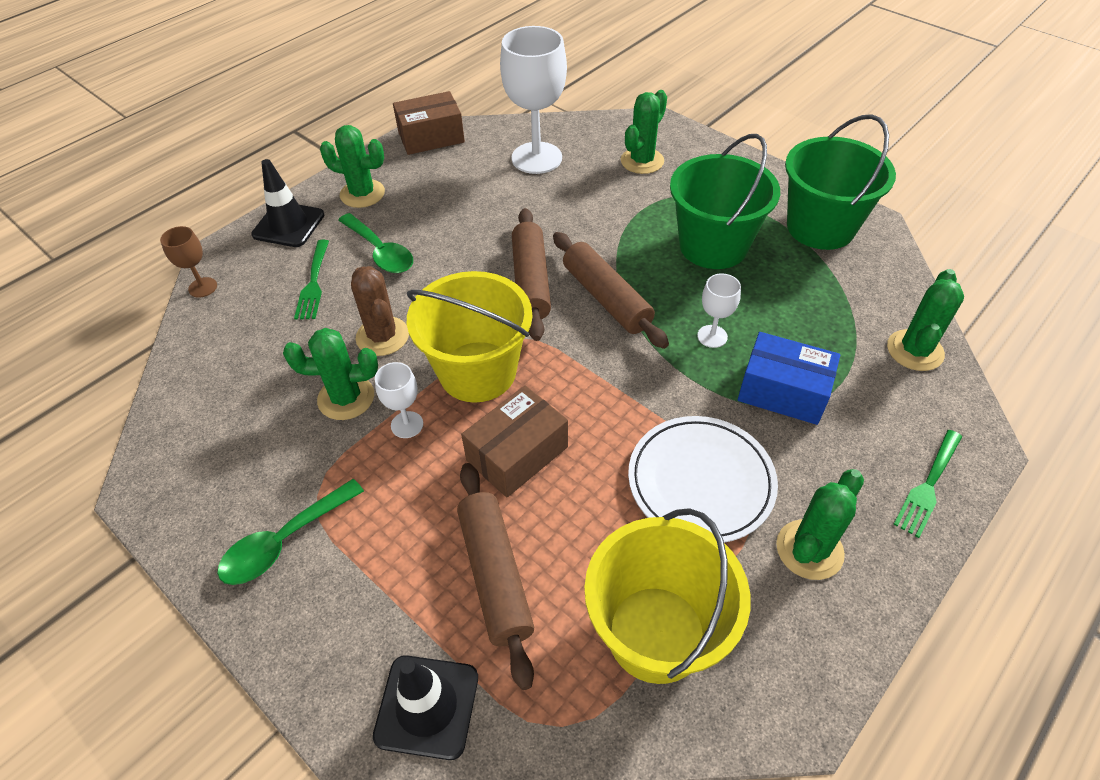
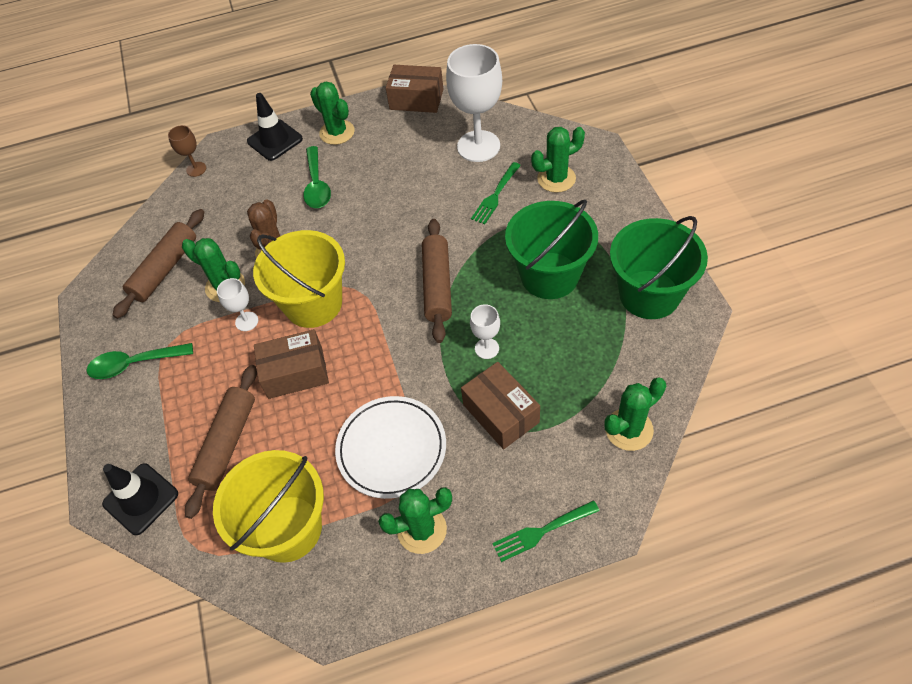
camera: 35 degrees right, 5 degrees up
(313, 283) = (261, 193): green fork -> green fork (495, 195)
(531, 281) = (397, 250): brown rolling pin -> brown rolling pin (165, 269)
(783, 391) = (501, 413): blue box -> brown box

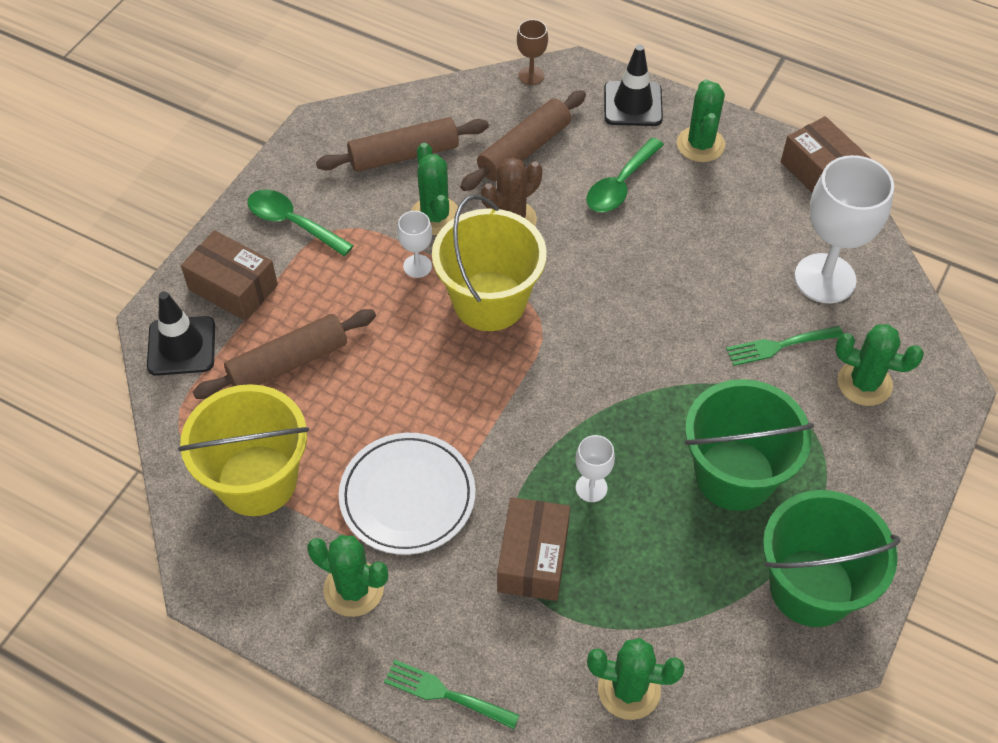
camera: 40 degrees right, 0 degrees up
(295, 373) = (406, 352): brown box -> brown box (233, 287)
(437, 285) = (617, 386): brown rolling pin -> brown rolling pin (524, 150)

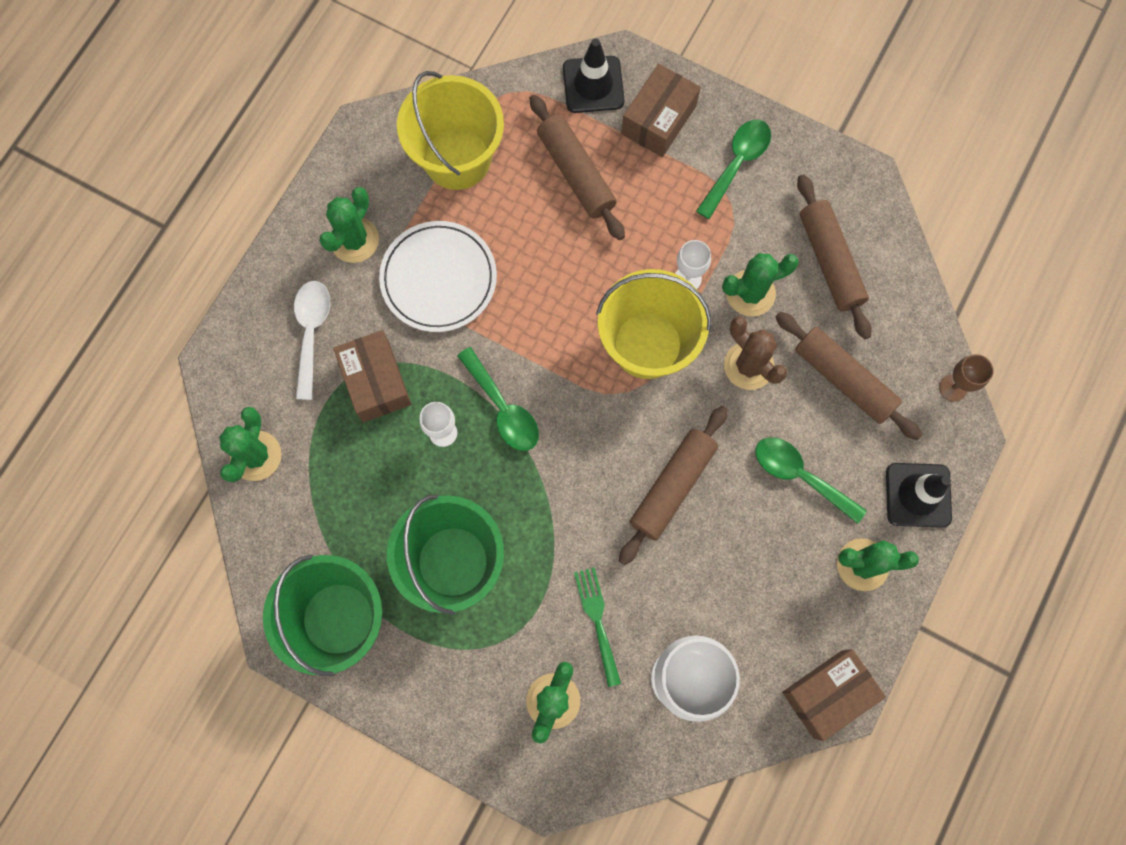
camera: 90 degrees right, 20 degrees up
(445, 694) = (261, 313): green fork -> none
(471, 633) = (311, 332): none -> white spoon
(533, 559) = (376, 381): brown box -> brown box turned 60 degrees clockwise
(561, 430) = (503, 408): none -> green spoon
(638, 283) = (672, 487): none -> brown rolling pin

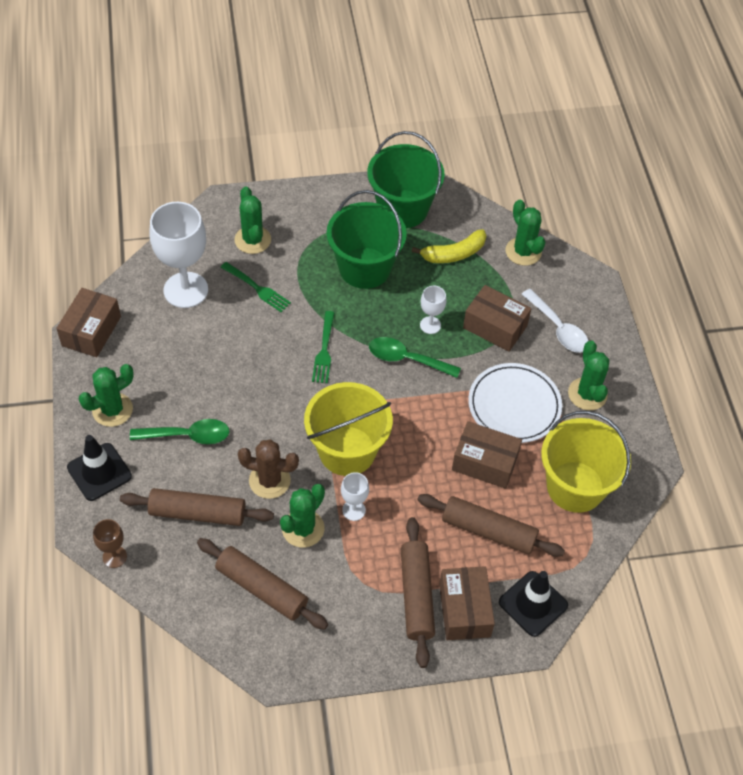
camera: 140 degrees right, 20 degrees down
(336, 509) = (454, 254): none -> yellow banana
(521, 240) = (485, 462): none -> brown box
(583, 481) = (324, 350): none -> green fork
(672, 487) = (266, 380): brown rolling pin -> brown rolling pin (416, 595)
(736, 164) = (382, 616): green spoon -> none

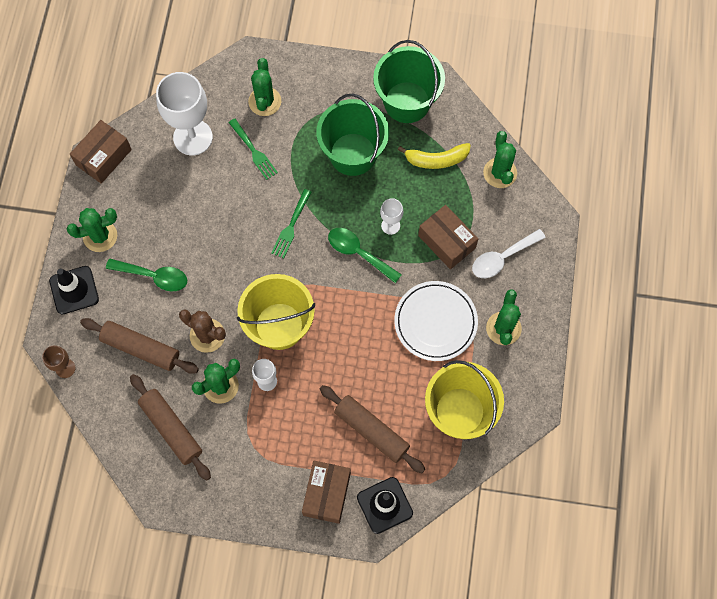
camera: 20 degrees right, 15 degrees up
(416, 595) = (292, 470): brown rolling pin -> none
(485, 462) = (391, 368): brown box -> none
(558, 328) = (502, 258): white spoon -> white spoon turned 75 degrees clockwise

